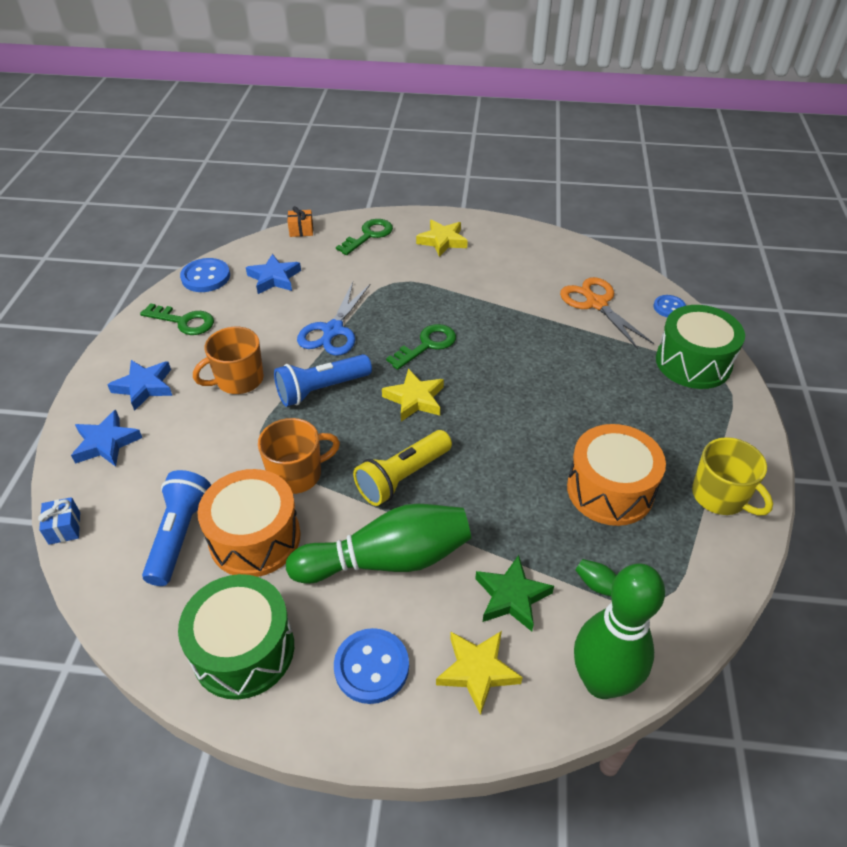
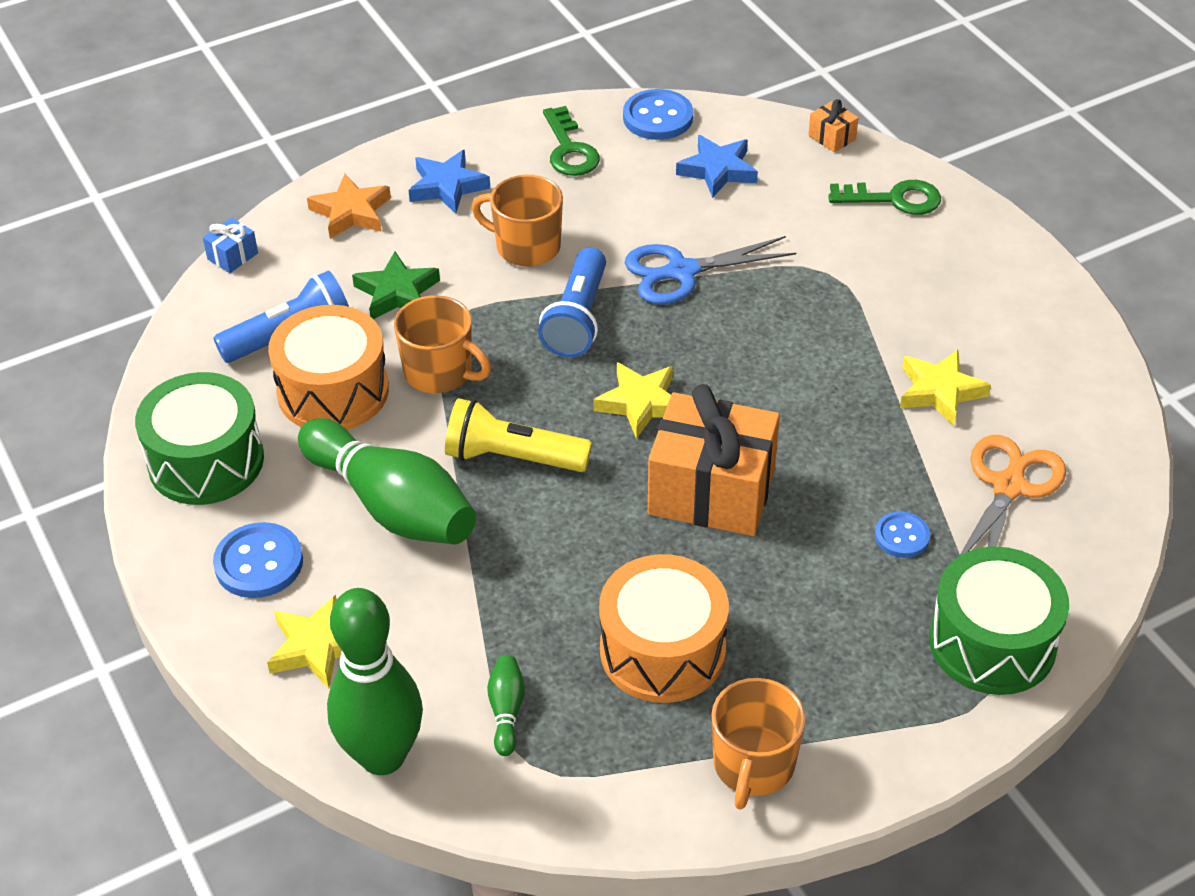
camera: 55 degrees right, 0 degrees up
(106, 443) = (351, 212): blue star -> orange star
(321, 389) = (577, 319): blue flashlight -> blue flashlight turned 105 degrees counterclockwise
(427, 345) = (744, 365): green key -> none
(442, 241) = (965, 271): yellow star -> yellow star (940, 391)
(507, 406) = (711, 491): none -> orange gift
(511, 596) = (429, 631): green star -> green star (397, 293)
(669, 307) = (1090, 569): blue button -> blue button (902, 536)
(720, 496) = (753, 765): yellow mug -> orange mug

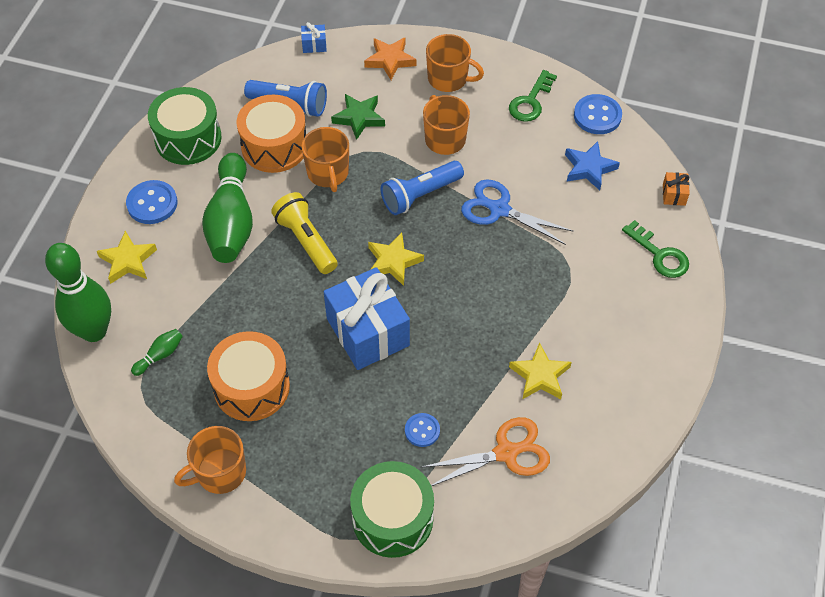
camera: 45 degrees right, 10 degrees up
(447, 186) = (448, 79): blue star -> orange mug
(711, 491) = (368, 332): orange gift -> blue gift

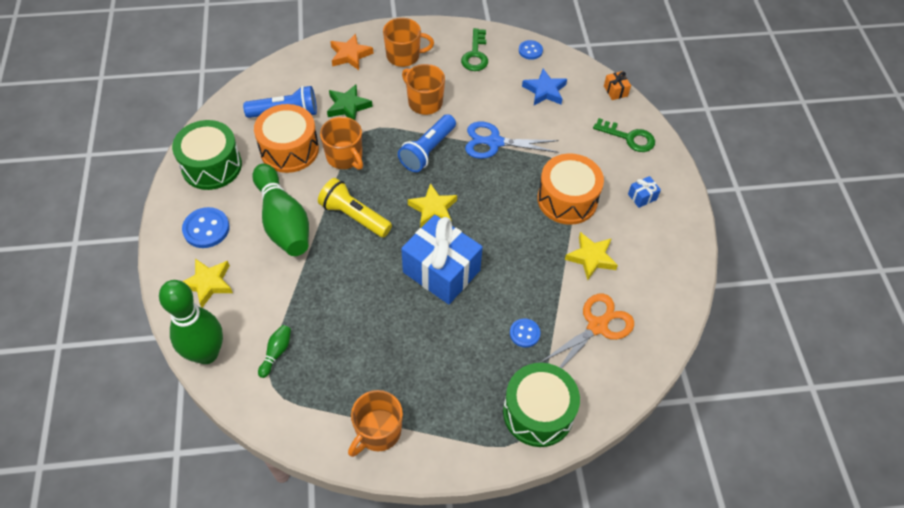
camera: 25 degrees left, 0 degrees up
(251, 387) = (368, 350): orange drum -> orange drum (567, 199)
(314, 45) = (282, 60): blue gift -> blue gift (642, 197)
(597, 116) = (530, 51): blue button -> blue button, size x0.62

